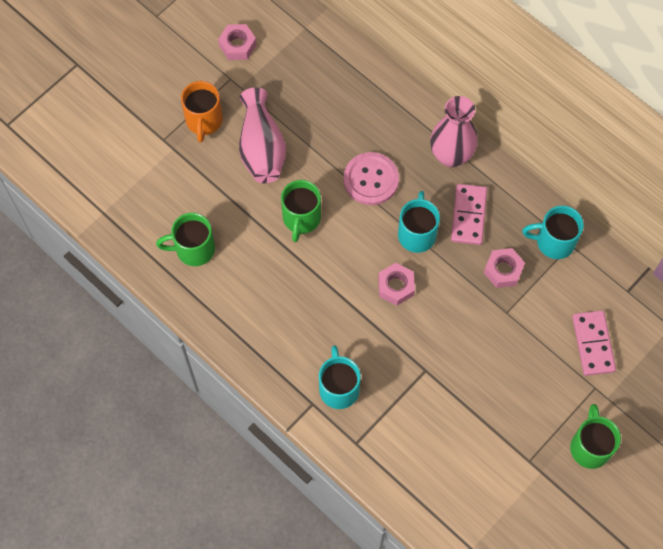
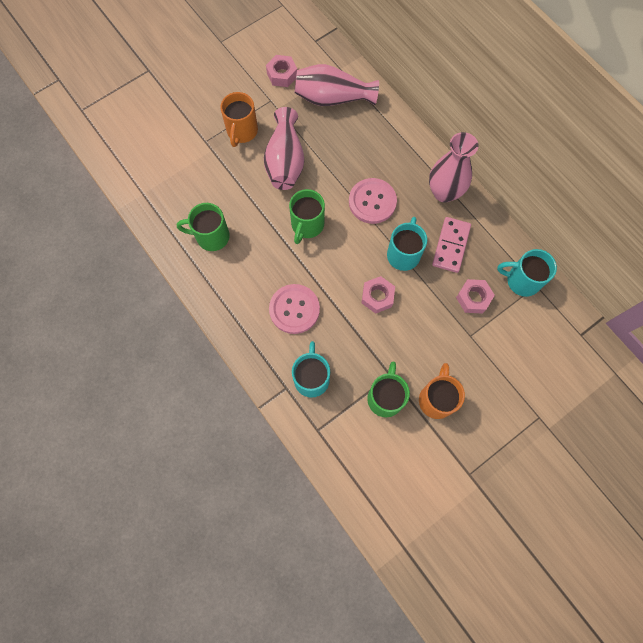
camera: 10 degrees right, 5 degrees up
(302, 64) = (332, 98): none -> pink vase
(305, 316) = (294, 309): none -> pink button
(480, 387) = (436, 399): none -> orange mug
(590, 447) = (526, 471): green mug -> green mug (385, 397)
(593, 344) = (543, 377): pink domino -> none

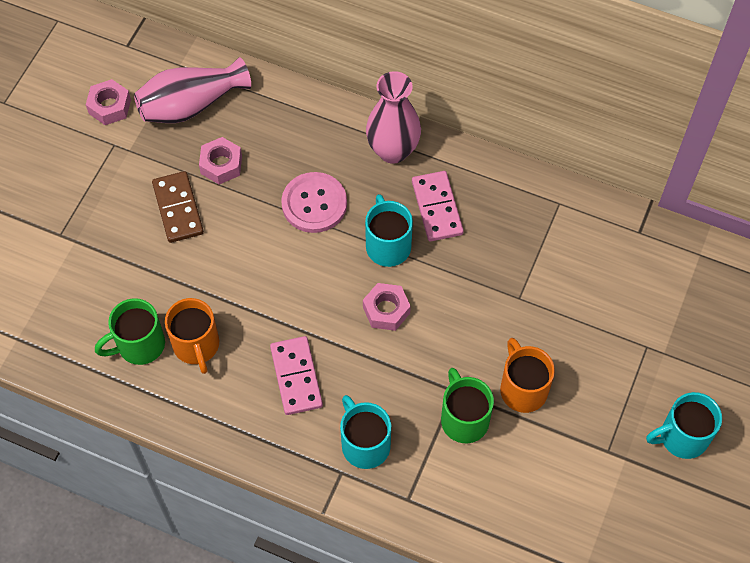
camera: 30 degrees left, 10 degrees down
(242, 131) = (100, 200): orange mug -> orange mug (196, 346)
(285, 161) = (178, 209): pink vase -> brown domino
(294, 309) = (296, 377): pink button -> pink domino
(307, 225) = (251, 271): green mug -> none
(473, 298) = (497, 254): pink nut -> pink nut (221, 165)
(521, 280) = (540, 206): turquoise mug -> turquoise mug (682, 437)

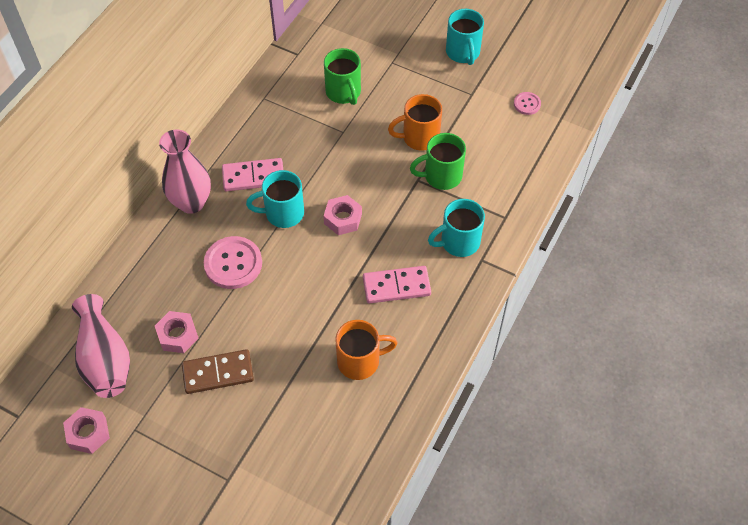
camera: 85 degrees left, 5 degrees down
(139, 345) = (354, 408): green mug -> green mug (343, 92)
(602, 525) = (527, 104): none -> pink button

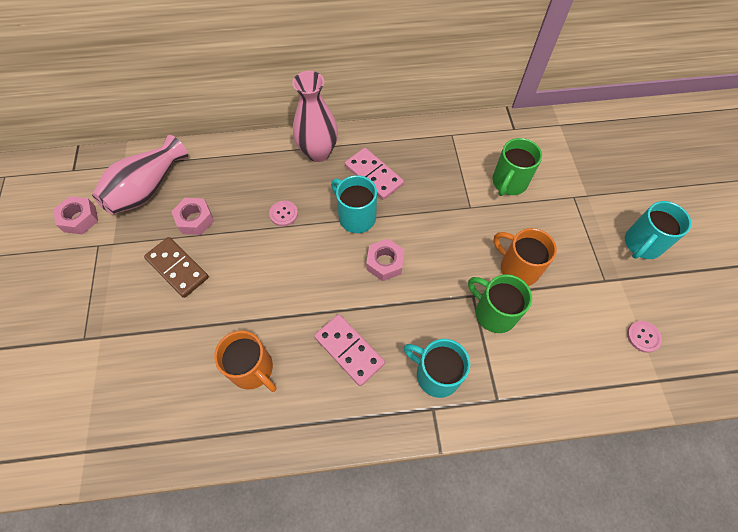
camera: 55 degrees right, 5 degrees up
(233, 264) = (283, 214): pink button -> pink button, size x0.52

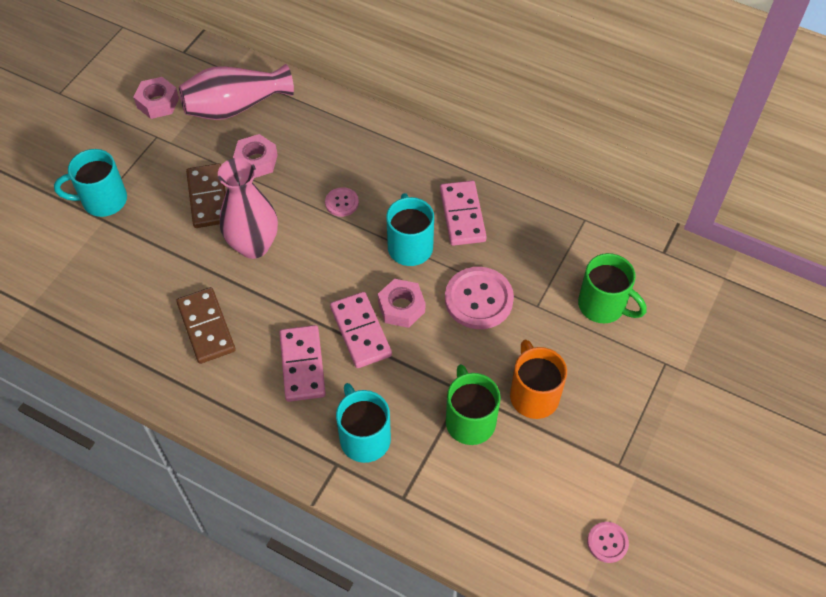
camera: 35 degrees right, 5 degrees down
(253, 369) = (206, 327): orange mug -> brown domino
(318, 152) = (424, 160): pink vase -> pink vase (254, 245)
(371, 298) = (361, 331): none -> pink domino
(430, 225) = (478, 299): none -> pink button
(509, 183) = (603, 305): green mug -> green mug turned 120 degrees counterclockwise
(642, 244) = (697, 457): turquoise mug -> turquoise mug (103, 200)

